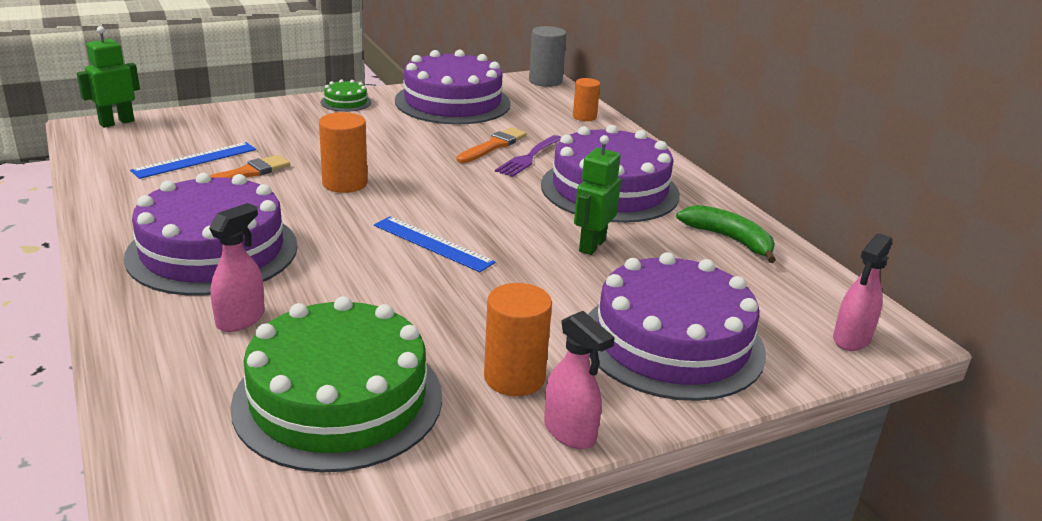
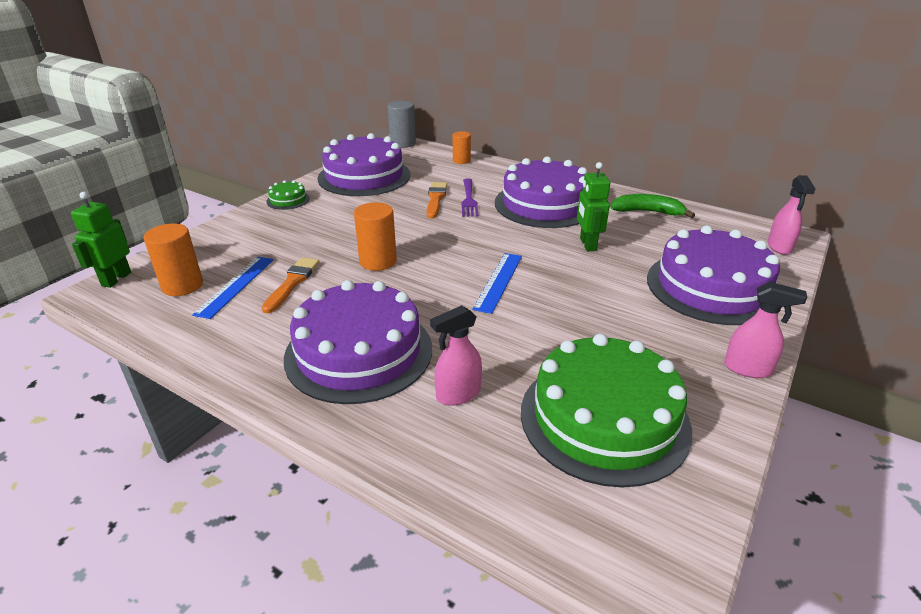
camera: 30 degrees left, 5 degrees up
(241, 319) = (458, 394): pink spray bottle -> pink spray bottle turned 120 degrees counterclockwise
(433, 243) = (498, 281): blue ruler -> blue ruler turned 75 degrees counterclockwise
(514, 377) = (673, 349): orange cylinder -> orange cylinder (182, 285)

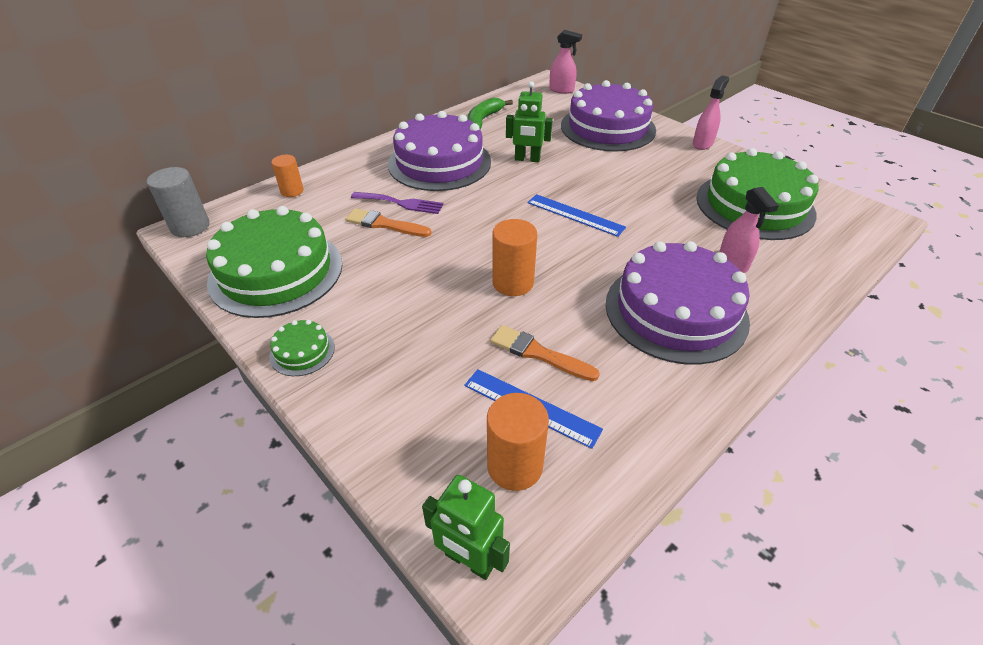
camera: 75 degrees left, 10 degrees up
(364, 176) = (276, 272): purple cake -> green cake

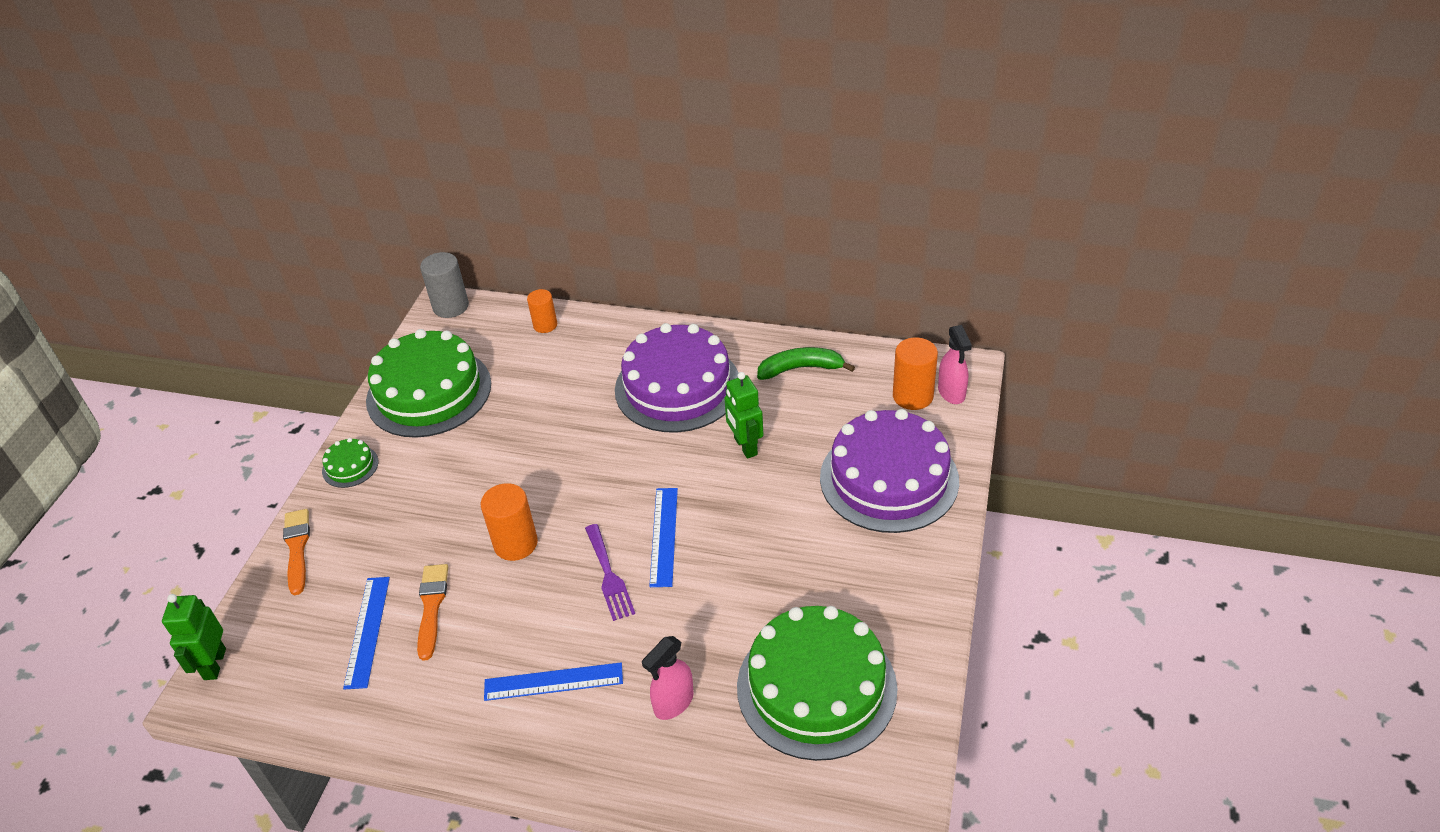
camera: 60 degrees right, 0 degrees up
(385, 224) = (540, 412): orange brush -> orange brush (297, 548)
(401, 203) = (582, 403): purple fork -> purple fork (609, 576)
(515, 466) = (303, 650): orange cylinder -> orange cylinder (912, 396)
(675, 311) = (553, 682): purple cake -> blue ruler
(702, 143) = (936, 585): pink spray bottle -> none

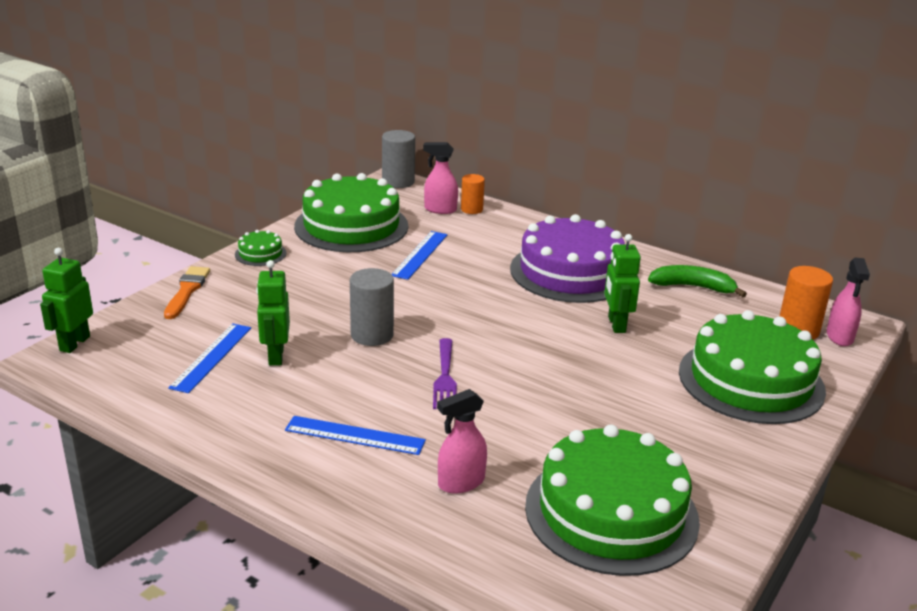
camera: 15 degrees right, 15 degrees down
(431, 607) = (275, 356): orange brush -> green robot
(512, 336) = (440, 209): none -> pink spray bottle
(515, 544) = (372, 335): orange cylinder -> grey cylinder
(664, 536) = (510, 364): blue ruler -> blue ruler (420, 255)
(889, 479) = (751, 381): purple cake -> green cake

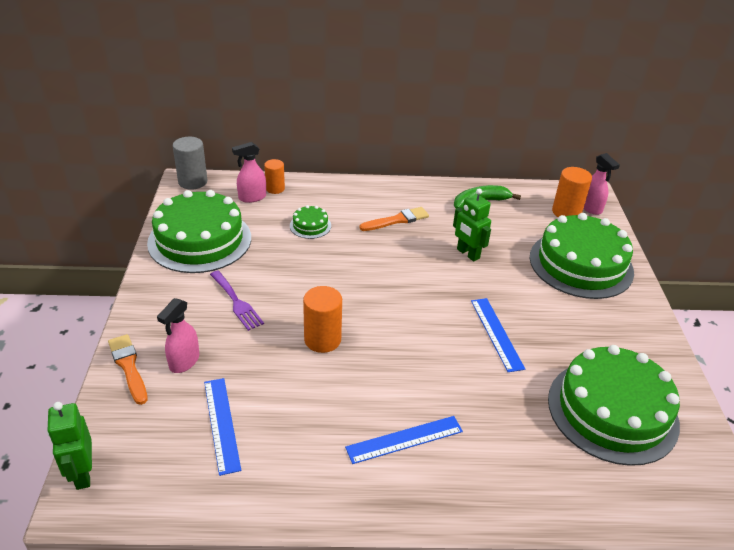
camera: 35 degrees left, 10 degrees up
(260, 254) = (153, 299): green cake -> green cake (310, 226)
(275, 356) = (272, 396): green robot -> none
(372, 335) = (322, 340): grey cylinder -> orange cylinder
(420, 255) = (280, 247): blue ruler -> blue ruler (496, 333)
(445, 378) = (410, 353): purple fork -> purple fork (237, 302)
(460, 483) = (510, 440): pink spray bottle -> pink spray bottle (184, 362)
(570, 272) = (397, 220): purple cake -> orange brush

